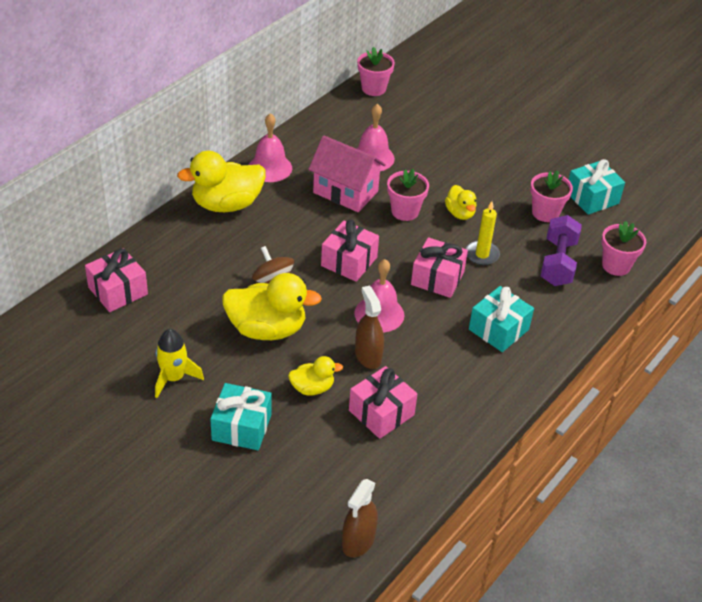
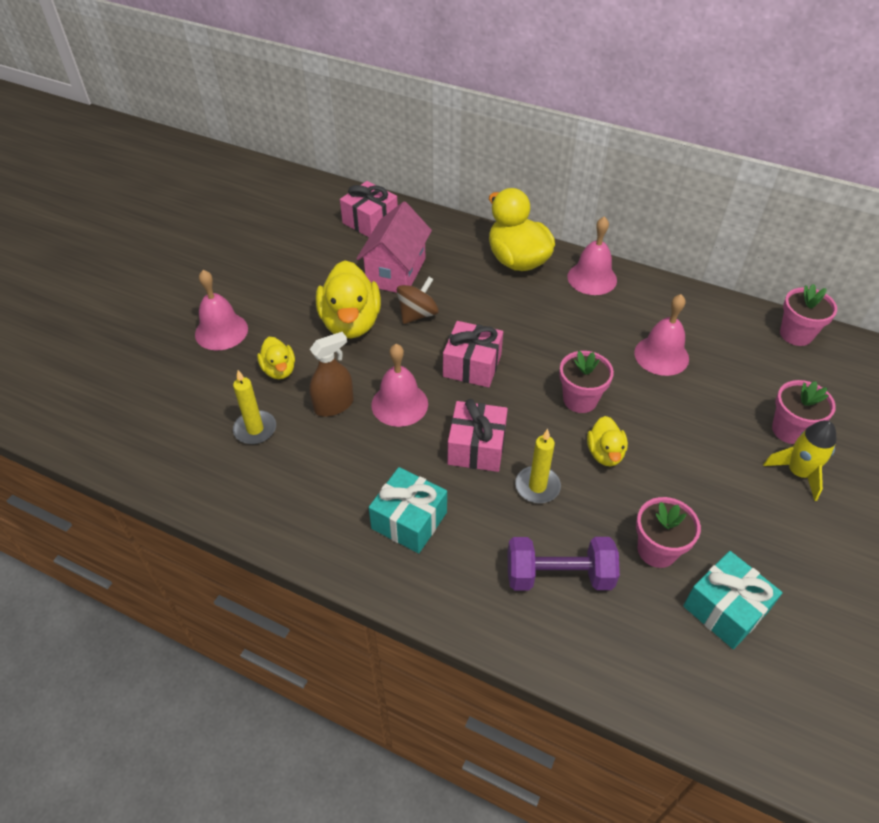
camera: 80 degrees right, 5 degrees up
(174, 378) = (273, 277): yellow rocket -> yellow rocket (798, 473)
(241, 427) = (221, 331): turquoise gift -> pink bell
(345, 192) = (586, 343): pink house -> pink house (396, 272)
(358, 541) = (89, 438): brown spray bottle -> none
(381, 413) = (255, 429): pink gift -> yellow candle
(460, 213) = (605, 453): yellow duck -> yellow duck turned 60 degrees counterclockwise
(616, 265) = (586, 654): pink flower pot -> pink flower pot (790, 430)

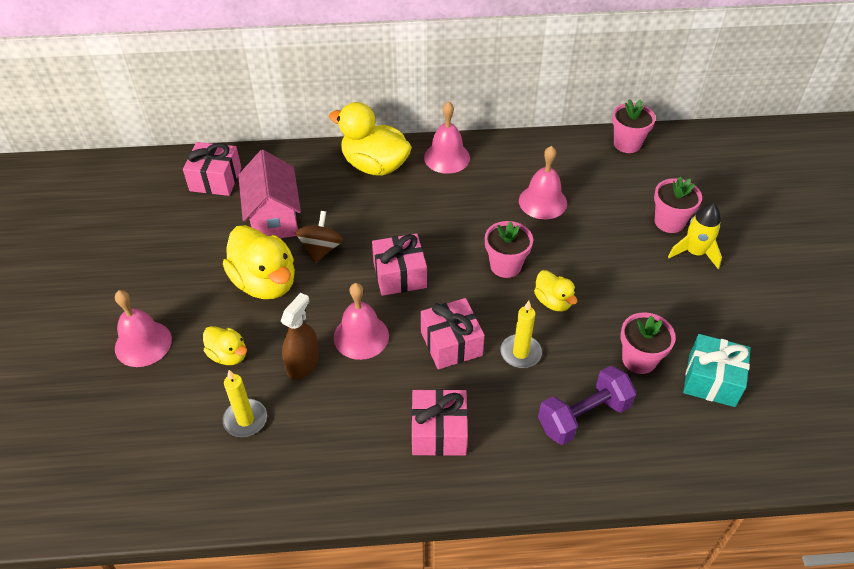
camera: 30 degrees left, 0 degrees up
(409, 520) = (439, 432): turquoise gift -> pink gift

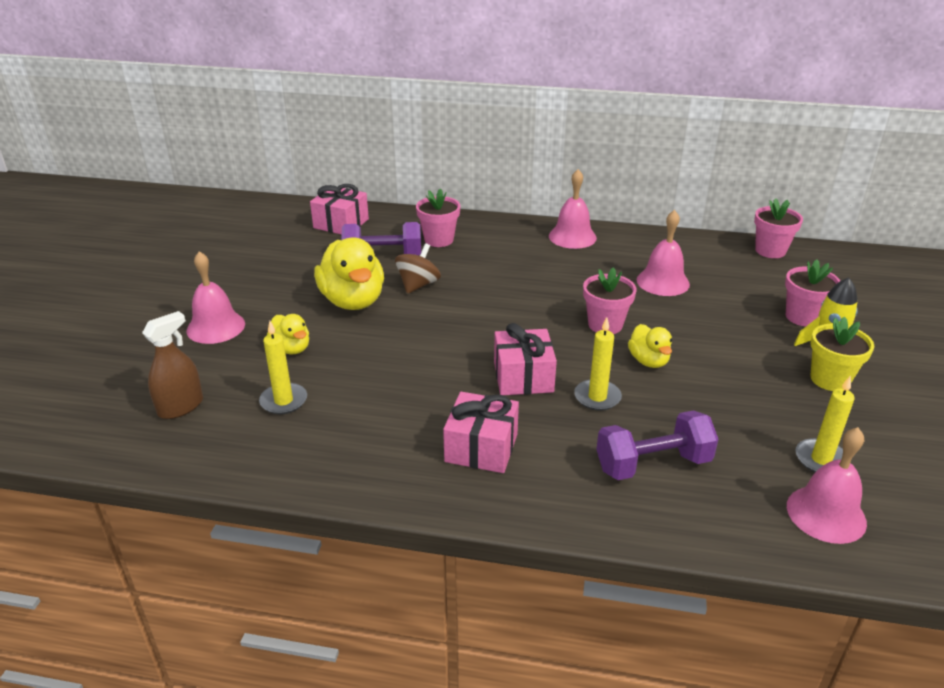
camera: 15 degrees right, 15 degrees down
(274, 218) = (383, 257): pink house -> purple dumbbell
(303, 364) = (361, 367): brown spray bottle -> brown spray bottle (180, 407)
(361, 336) = (430, 356): pink bell -> pink bell (826, 514)
(374, 165) = (497, 233): yellow duck -> none
(399, 275) = (489, 315): pink gift -> none
(639, 359) = (735, 426): pink flower pot -> pink flower pot (439, 240)
(703, 291) = (830, 379): none -> yellow flower pot
(711, 380) = (821, 459): turquoise gift -> yellow candle

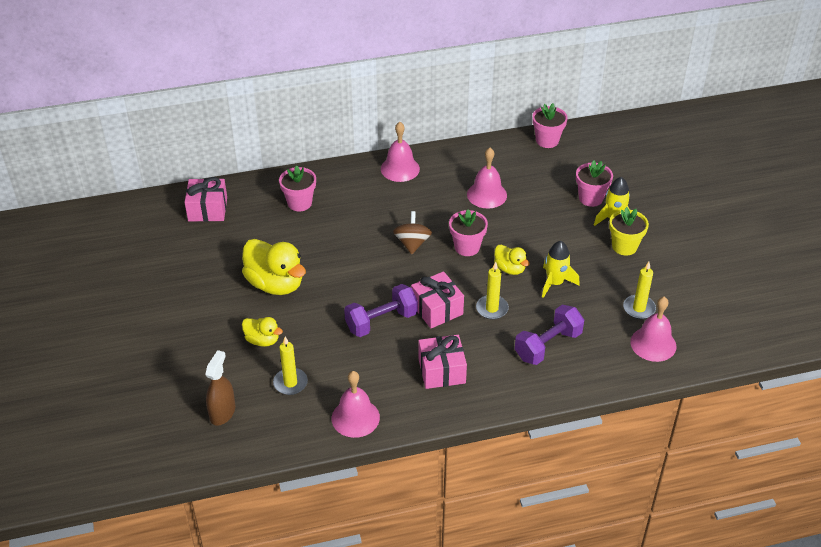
camera: 25 degrees left, 10 degrees up
(216, 327) = (190, 341): pink bell -> pink bell (355, 417)
(383, 257) = (267, 234): purple dumbbell -> purple dumbbell (381, 321)
(418, 285) = (314, 253): brown spinning top -> brown spinning top (412, 243)
(704, 393) = (555, 283): none -> yellow rocket

